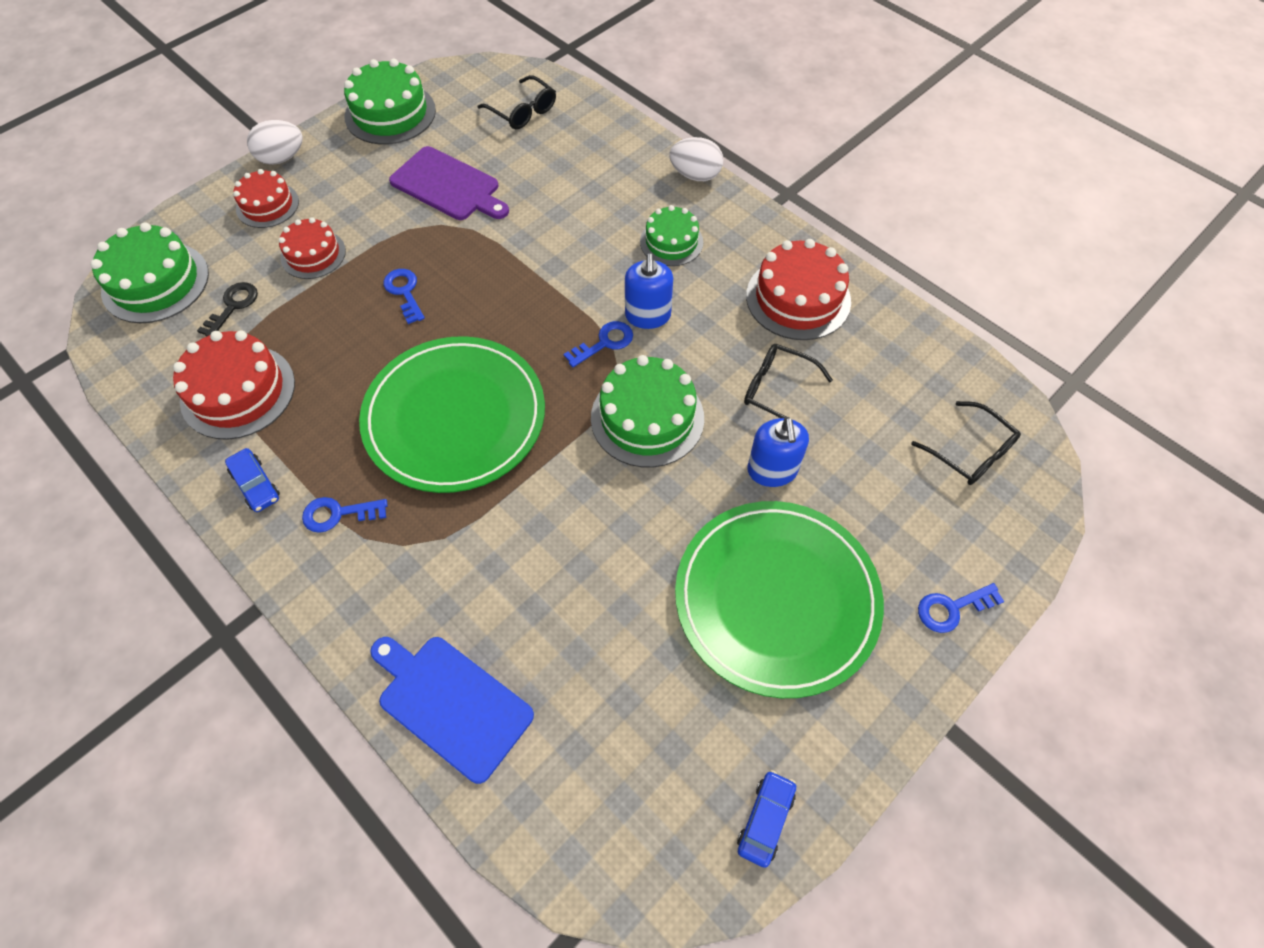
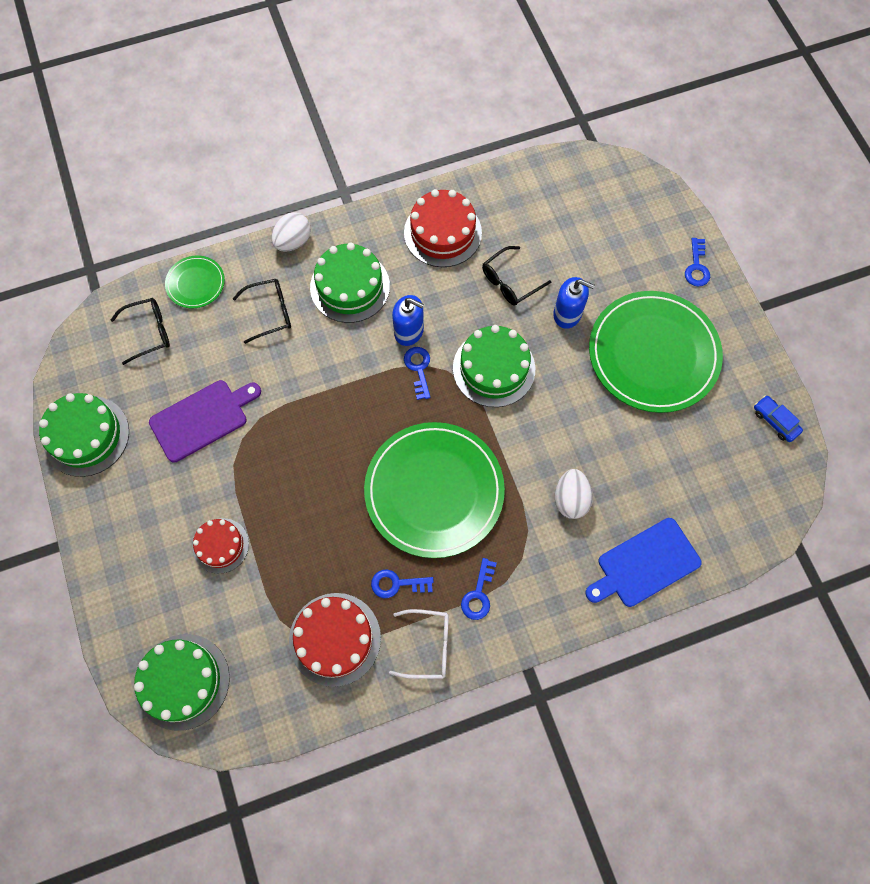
camera: 65 degrees left, 10 degrees up
(233, 306) = (244, 623): black key -> none
(256, 485) = (427, 645): blue car -> white glasses
(267, 205) = (142, 568): red cake -> none
(282, 158) = (89, 541): white egg -> white egg (570, 499)
(404, 292) = (299, 488): blue key -> blue key (396, 584)
(597, 122) = (195, 283): none -> green plate
(671, 242) = (350, 286): green cake -> green cake, size x1.58
(970, 452) = (604, 201): black glasses -> black glasses (270, 313)

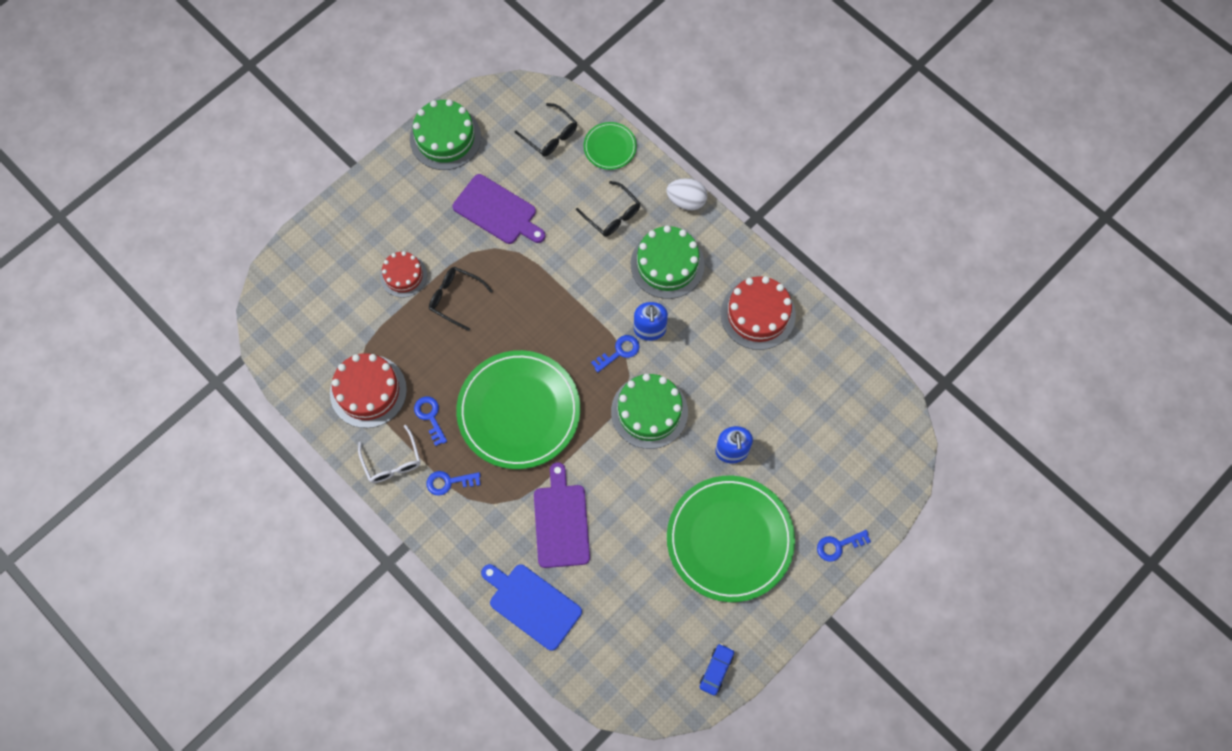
camera: 65 degrees right, 0 degrees up
(182, 681) = (292, 300): green cake -> none
(510, 282) = (739, 390): black glasses -> black glasses (455, 298)
(570, 499) = (561, 522): white egg -> purple cutting board

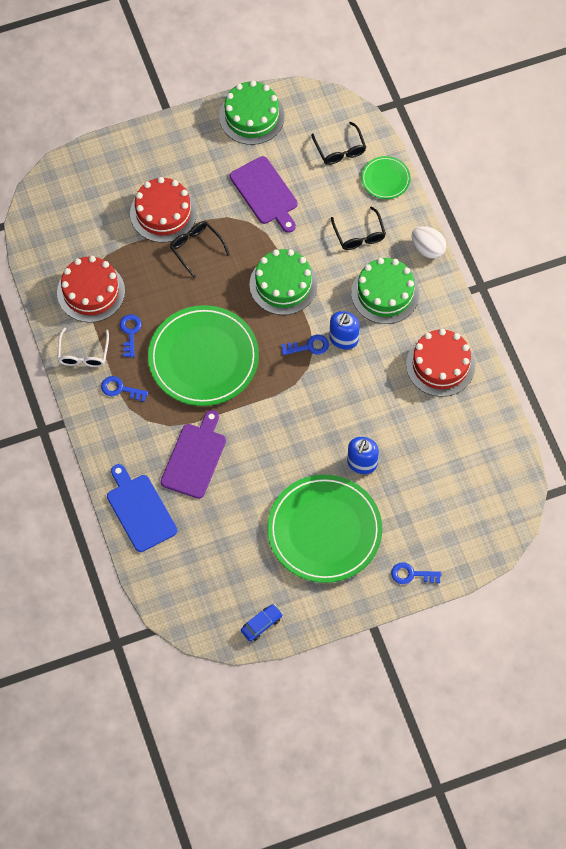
camera: 25 degrees right, 5 degrees down
(403, 275) = (163, 213): red cake -> red cake, size x1.58
(649, 411) = (309, 403): green cake -> green cake (283, 284)

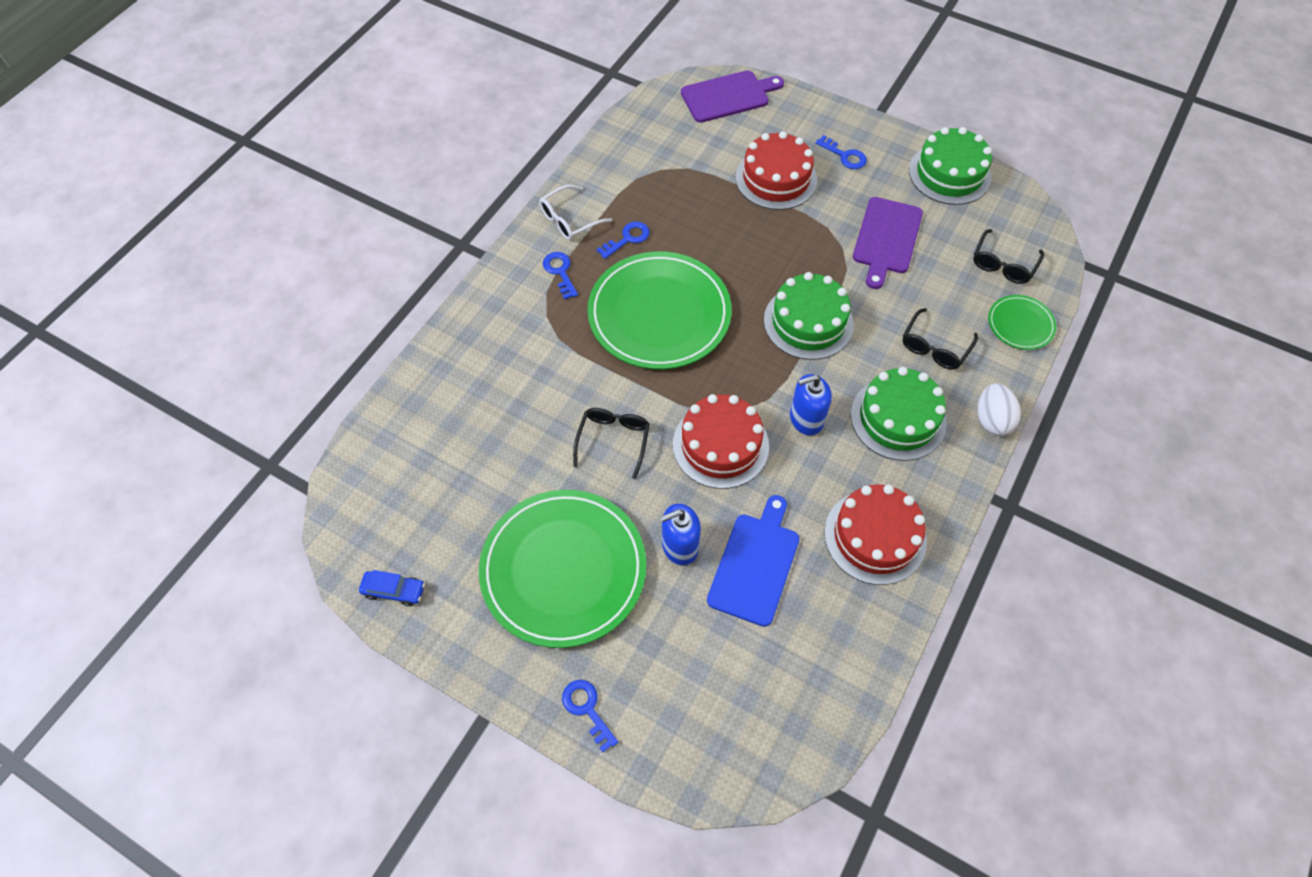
camera: 50 degrees right, 5 degrees down
(91, 292) = (639, 182): red cake -> red cake (720, 445)
(140, 510) = (441, 379): blue cutting board -> blue cutting board (755, 564)
(195, 458) = (542, 384): purple cutting board -> purple cutting board (728, 96)
(196, 248) = (768, 227): black glasses -> black glasses (613, 440)
(309, 346) = (765, 394): blue key -> blue key (845, 156)

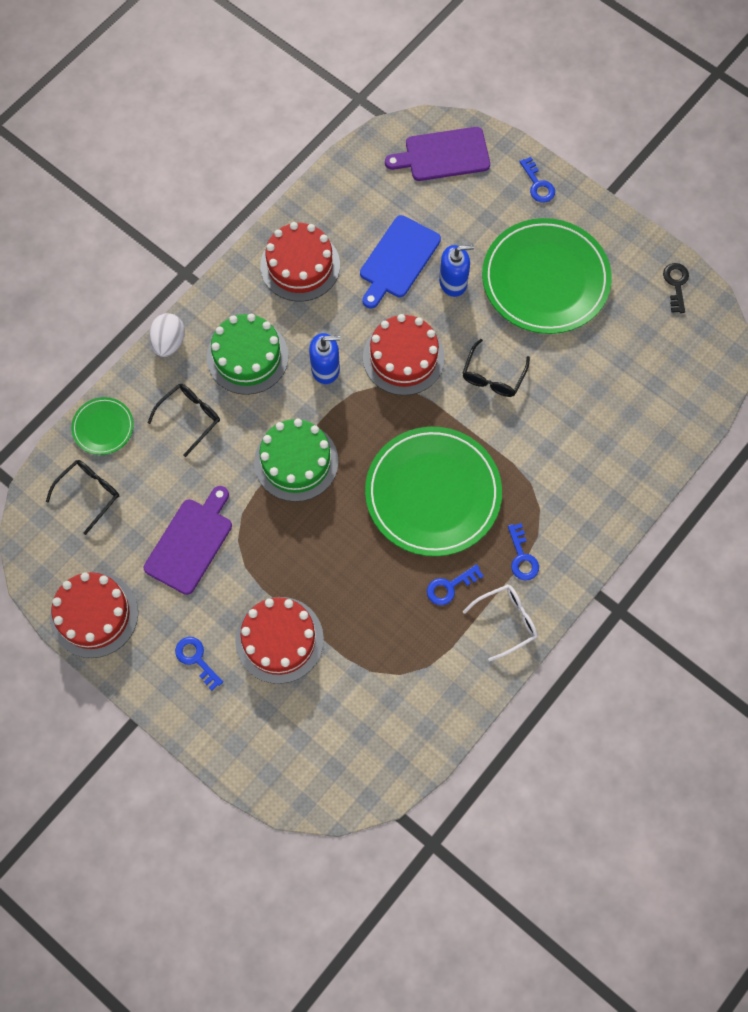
camera: 170 degrees left, 10 degrees up
(394, 590) = (676, 284): blue car -> black key
(728, 96) = (301, 774): purple cutting board -> purple cutting board (443, 155)
(949, 174) = (94, 614): green cake -> red cake

